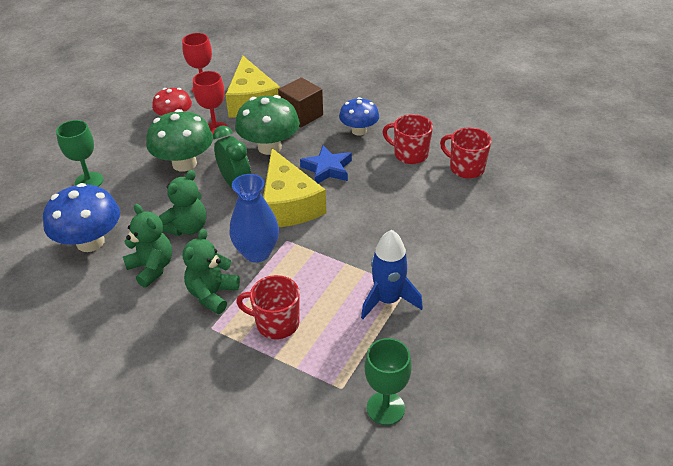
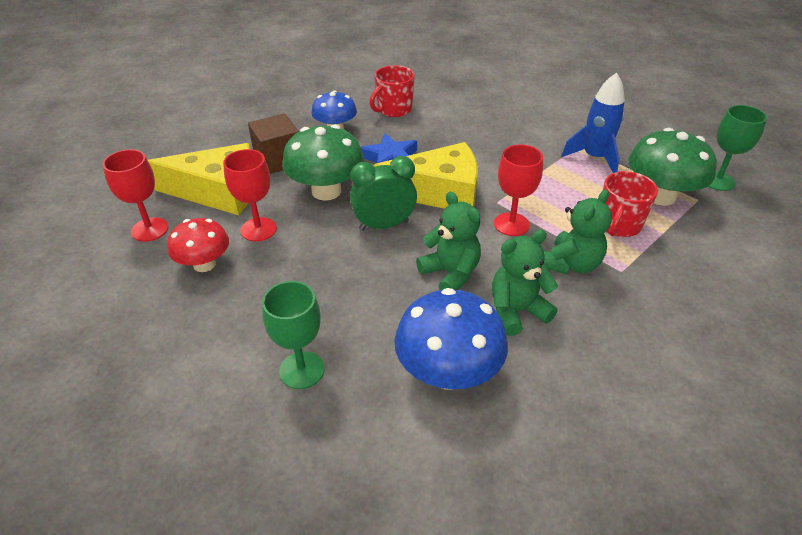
camera: 75 degrees left, 0 degrees up
(184, 163) = (317, 264): green mushroom -> green mushroom (660, 196)
(212, 294) = (571, 264): green teddy bear -> green teddy bear turned 90 degrees counterclockwise
(257, 253) = (511, 224): blue vase -> red goblet
(466, 168) = (430, 88): red mug -> none

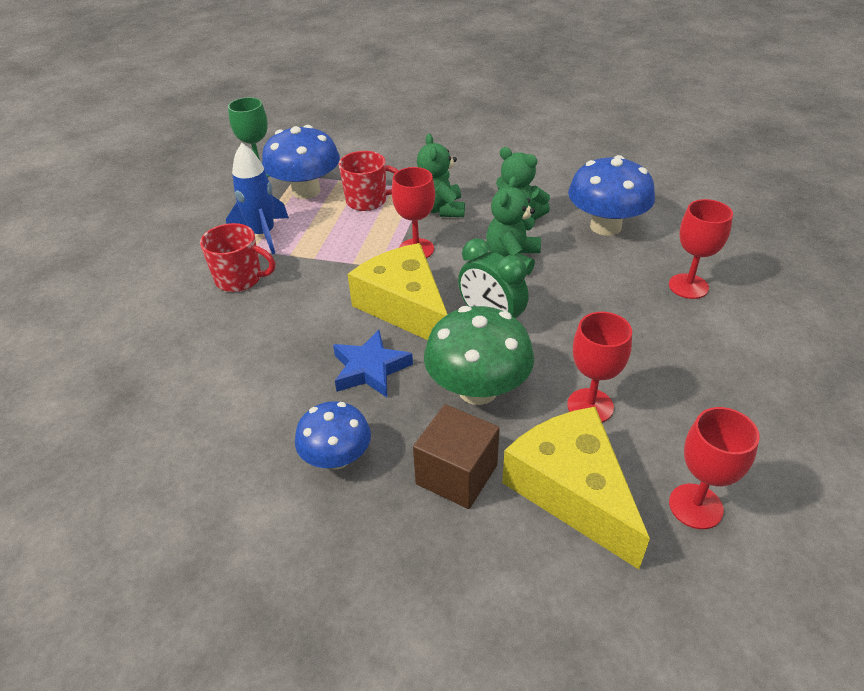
camera: 120 degrees left, 0 degrees up
(204, 264) = (677, 414): red mushroom -> none
(301, 370) = (688, 286): green goblet -> red goblet
(393, 109) = (240, 423): red mug -> red mug (240, 279)
(571, 264) = (440, 209): green teddy bear -> green teddy bear turned 105 degrees counterclockwise
(660, 196) = (306, 191): green mushroom -> blue mushroom

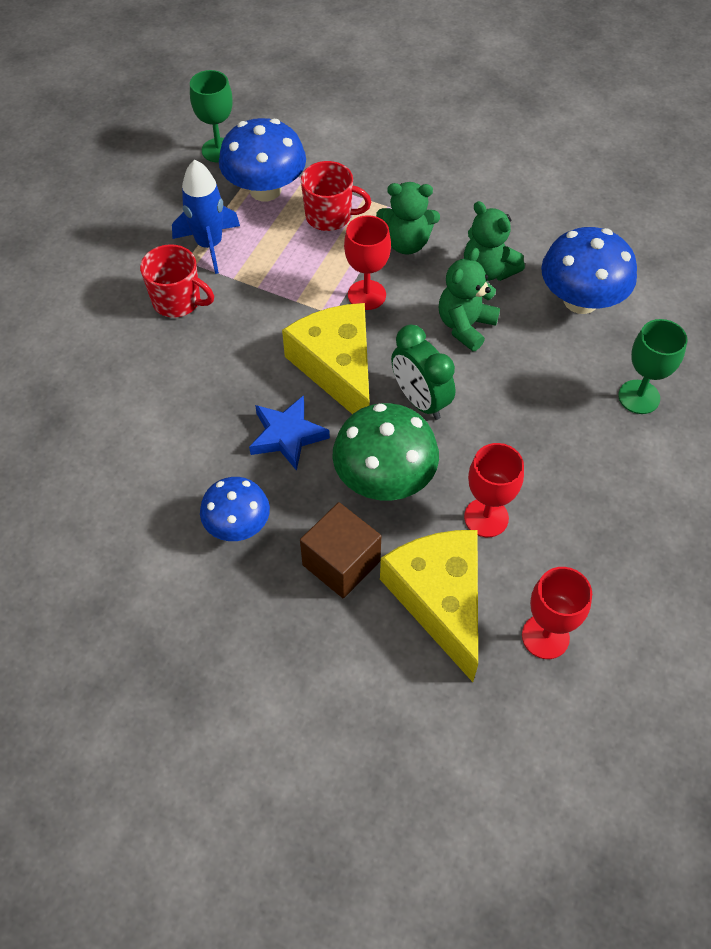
camera: 10 degrees right, 15 degrees up
(440, 209) = (406, 243): green teddy bear -> green teddy bear turned 90 degrees counterclockwise
(688, 286) = (639, 397): red goblet -> green goblet

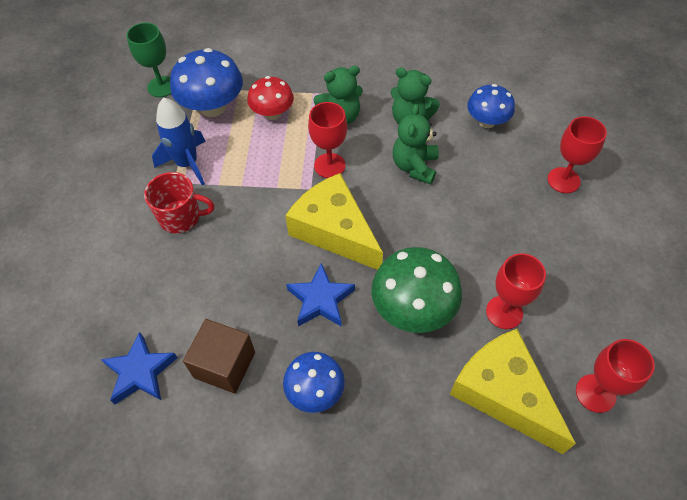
camera: 20 degrees left, 0 degrees up
(69, 445) = (140, 372): none -> blue star
(329, 216) = (272, 113): red mug -> red mushroom
(341, 563) = (413, 392): brown cube -> brown cube (224, 365)
(420, 400) = (409, 235): green clock -> none
(580, 300) = (487, 121): blue mushroom -> blue mushroom, size x0.64
(639, 397) = (563, 180): green goblet -> red goblet

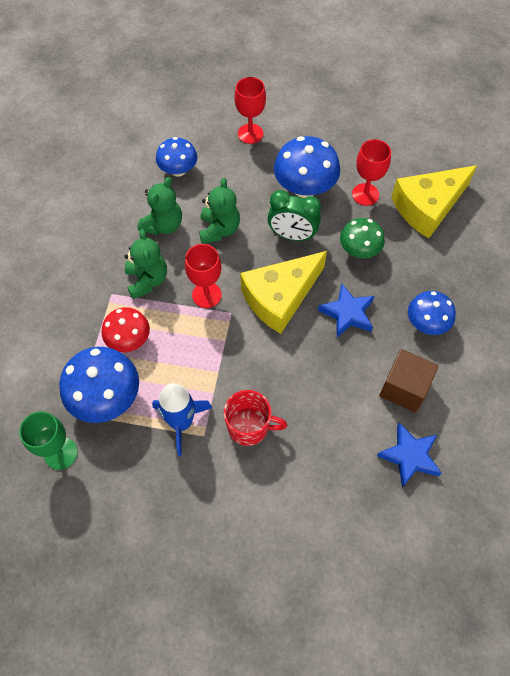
camera: 85 degrees left, 5 degrees up
(181, 217) = (249, 427): red mug -> red mug turned 90 degrees clockwise
(413, 308) = (359, 250): green mushroom -> green mushroom, size x0.64
(414, 166) = (219, 229): green teddy bear -> green teddy bear turned 105 degrees counterclockwise
(421, 235) = (292, 235): none -> green clock
(495, 243) = (304, 188): none -> blue mushroom
(595, 393) = (427, 157): red goblet -> none

